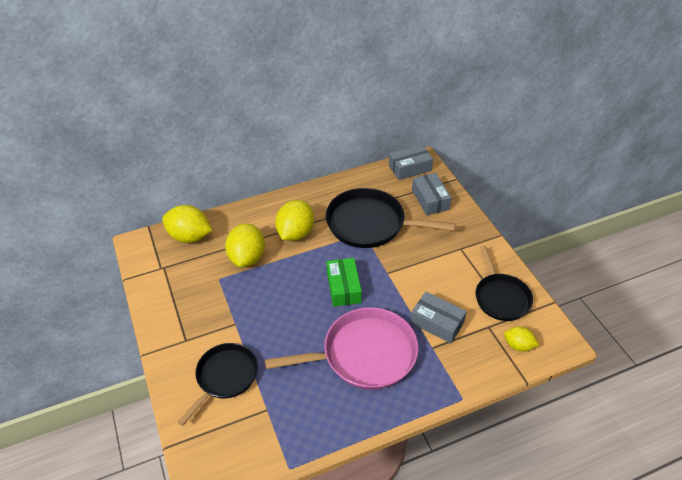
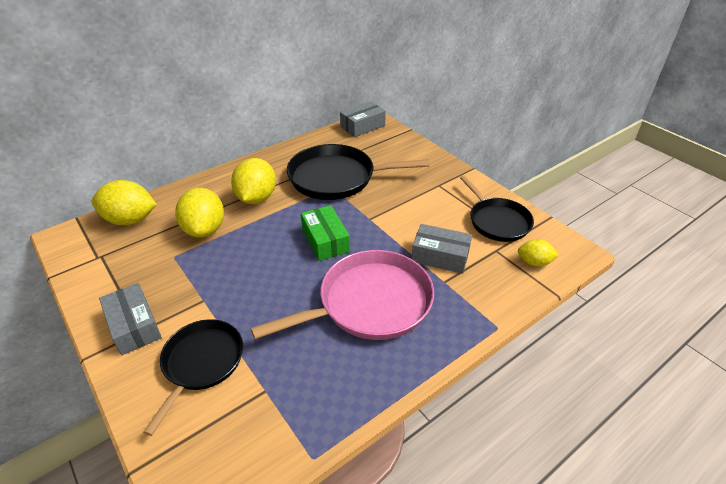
camera: 15 degrees left, 5 degrees down
(430, 200) = (392, 149): grey box -> grey box (134, 326)

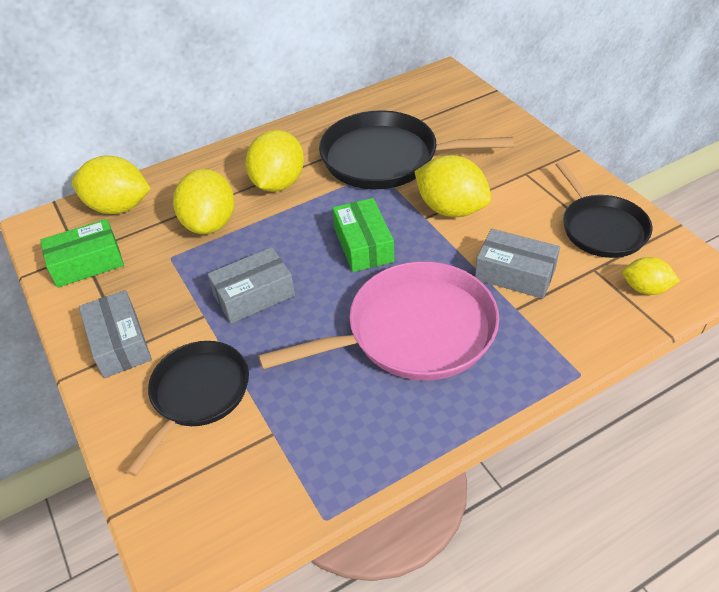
camera: 10 degrees right, 5 degrees up
(105, 264) = (87, 263): none -> green box
(362, 126) = (428, 84): grey box -> grey box (254, 295)
(388, 212) = (451, 209): none -> yellow lemon

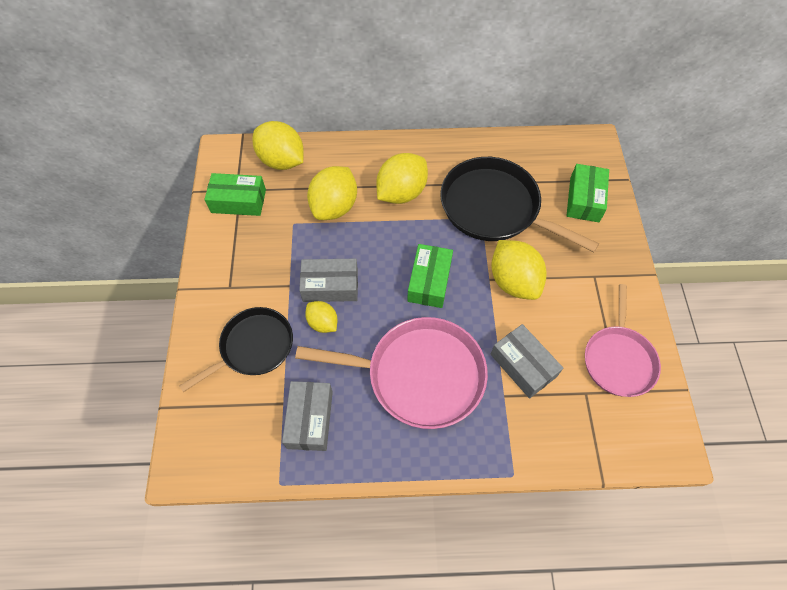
camera: 25 degrees right, 15 degrees up
(119, 343) = (227, 280): grey box -> grey box (310, 419)
(469, 119) = (584, 199): none -> green box
(601, 228) = (618, 359): black pan -> pink pan
(645, 289) = (613, 432): yellow lemon -> yellow lemon (323, 323)

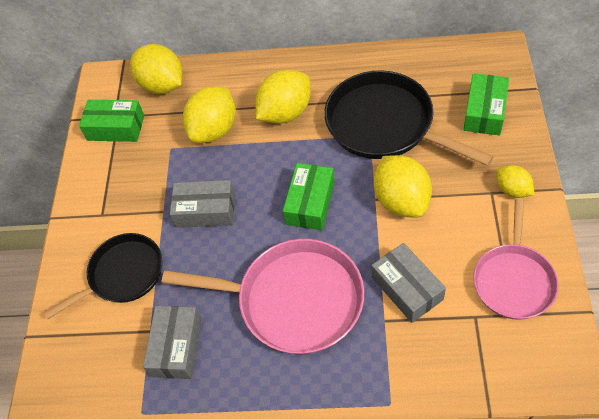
camera: 10 degrees right, 5 degrees down
(323, 323) = (195, 248): yellow lemon -> yellow lemon (512, 190)

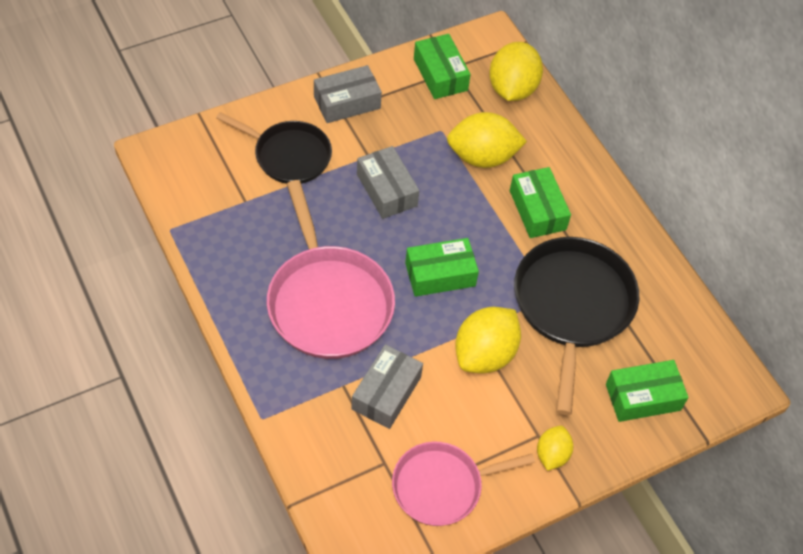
camera: 50 degrees right, 0 degrees up
(176, 347) = (239, 228): grey box -> grey box (347, 102)
(285, 112) = (537, 210): yellow lemon -> green box

